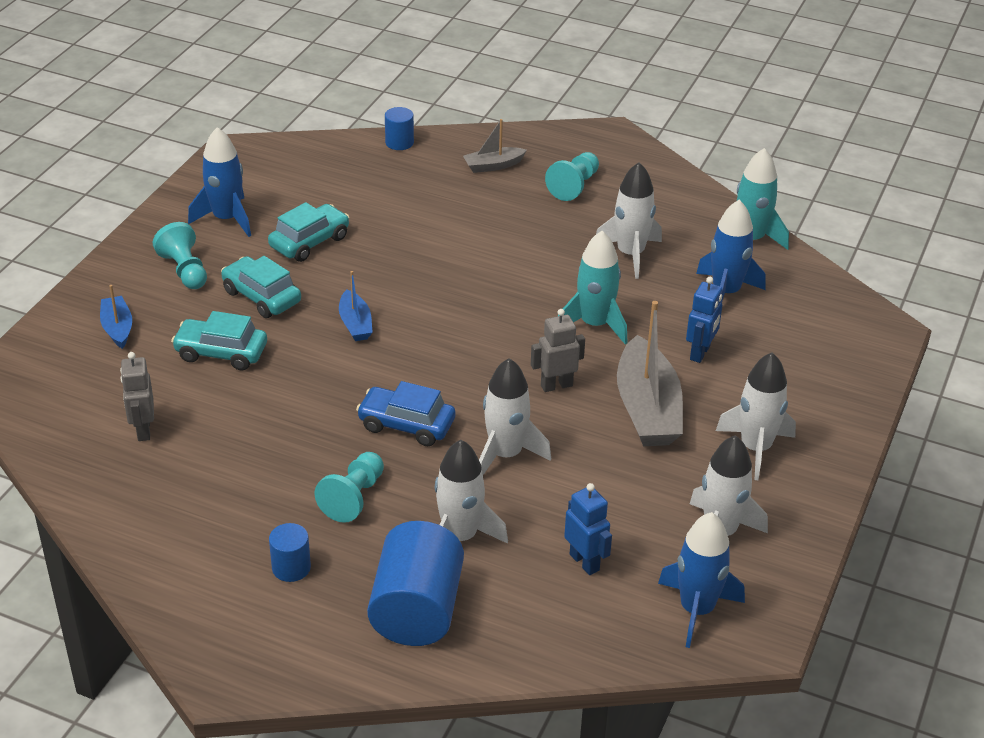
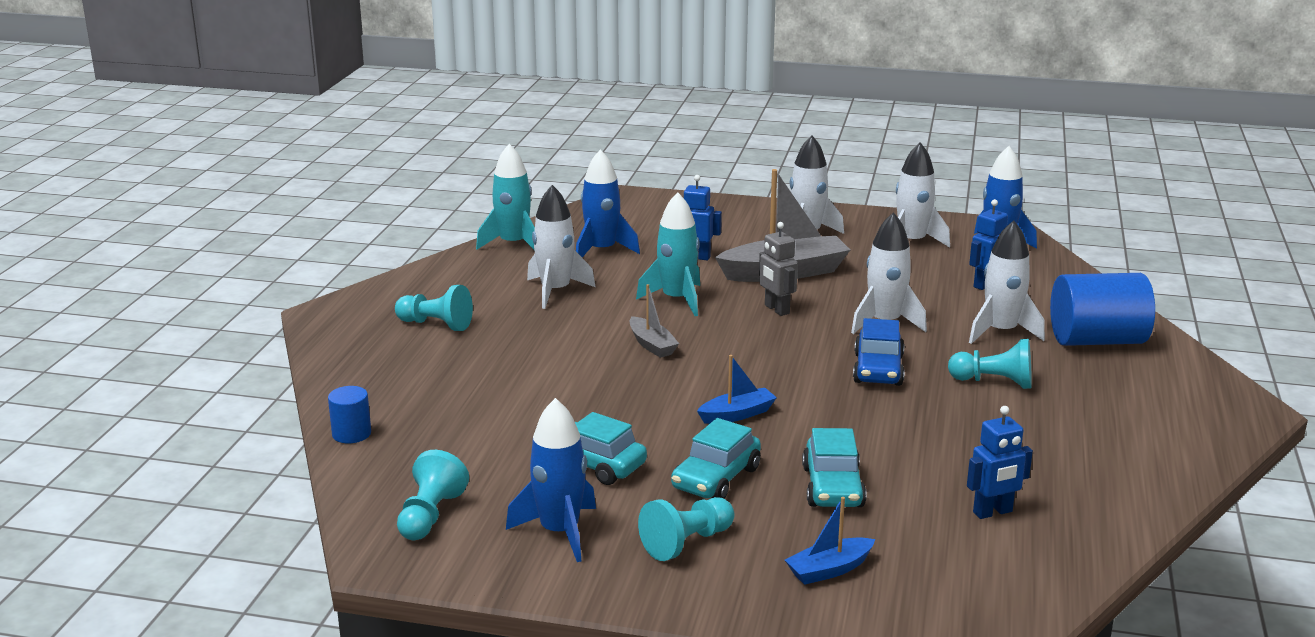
camera: 100 degrees left, 15 degrees down
(143, 430) = (993, 512): grey robot -> blue robot
(274, 169) = (430, 516): none -> turquoise pawn
(291, 567) = (1104, 399): blue cylinder -> none
(493, 166) = (400, 370): grey boat -> grey boat (652, 345)

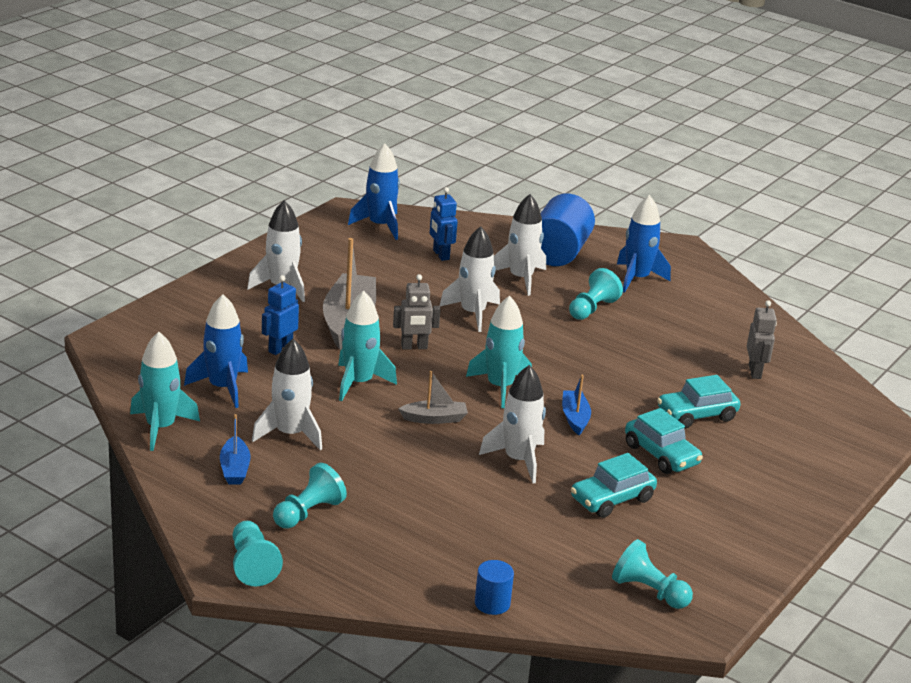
camera: 70 degrees left, 5 degrees up
(560, 532) = (700, 539): blue rocket -> blue rocket (637, 279)
(687, 543) = (739, 491): turquoise pawn -> turquoise pawn (252, 565)
(752, 364) = (500, 387): none -> turquoise rocket
(829, 570) = (794, 449): blue boat -> blue boat (235, 469)
(832, 487) = (696, 415): turquoise car -> turquoise car turned 135 degrees clockwise
(878, 369) = (544, 342): blue car -> none
(911, 242) = (340, 253): white rocket -> white rocket (518, 460)
(993, 512) = (755, 372): blue robot -> grey robot

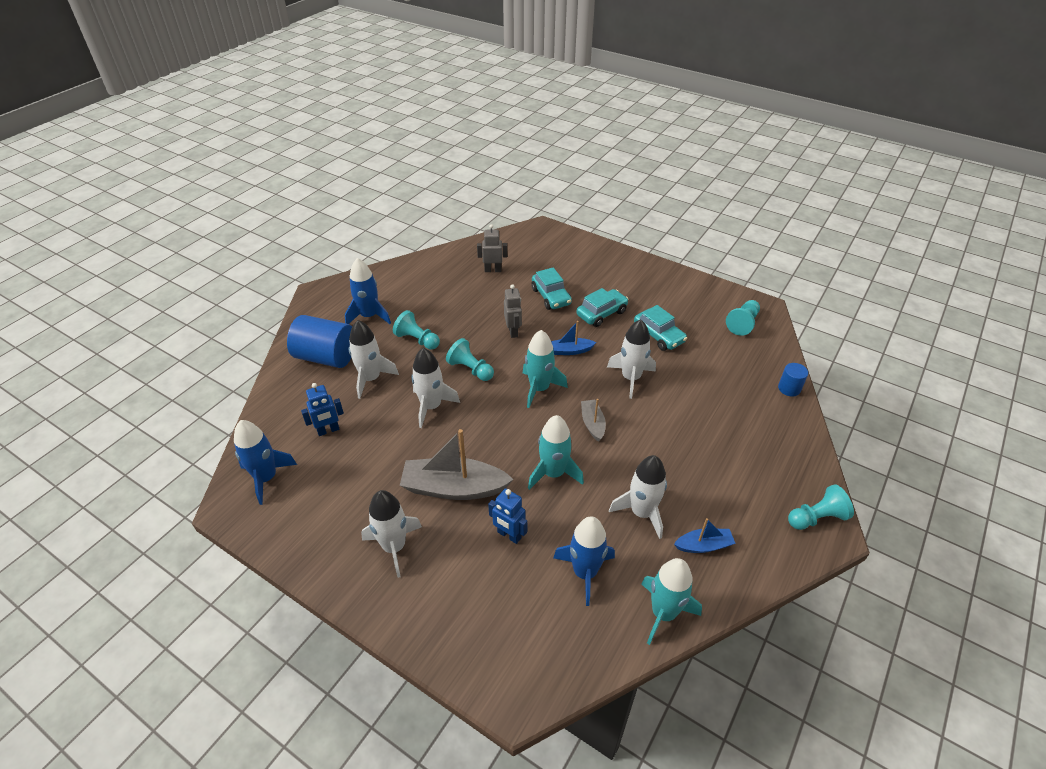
camera: 90 degrees left, 15 degrees up
(308, 513) = (740, 490): turquoise pawn -> turquoise pawn (470, 369)
(414, 347) = (490, 441): grey robot -> grey robot (513, 331)

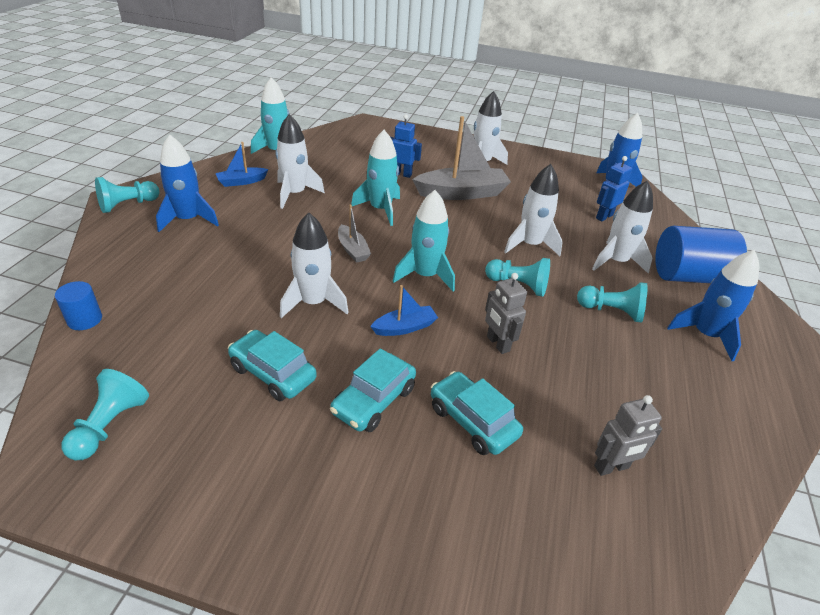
camera: 160 degrees right, 5 degrees down
(585, 572) = (337, 163): blue rocket -> blue rocket (188, 220)

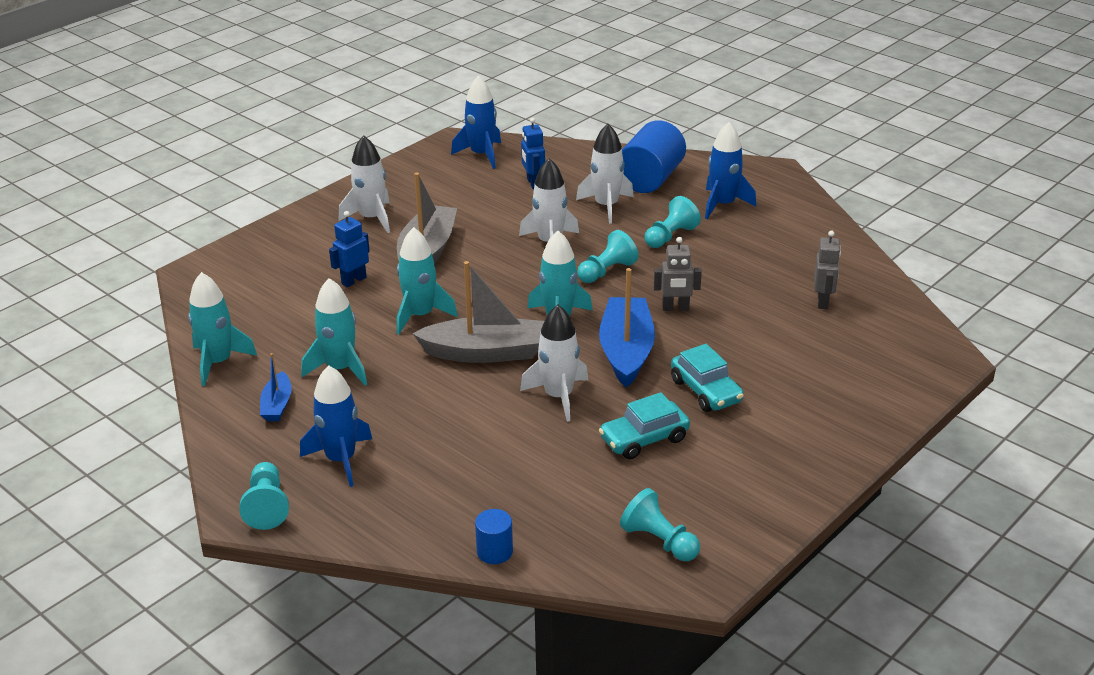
camera: 60 degrees left, 5 degrees down
(295, 194) = (340, 369): white rocket -> turquoise rocket
(352, 250) = (485, 352): grey boat -> grey boat, size x1.94
(404, 327) = (626, 351): blue boat -> blue boat, size x1.94
(472, 421) = (752, 348): turquoise car -> none

